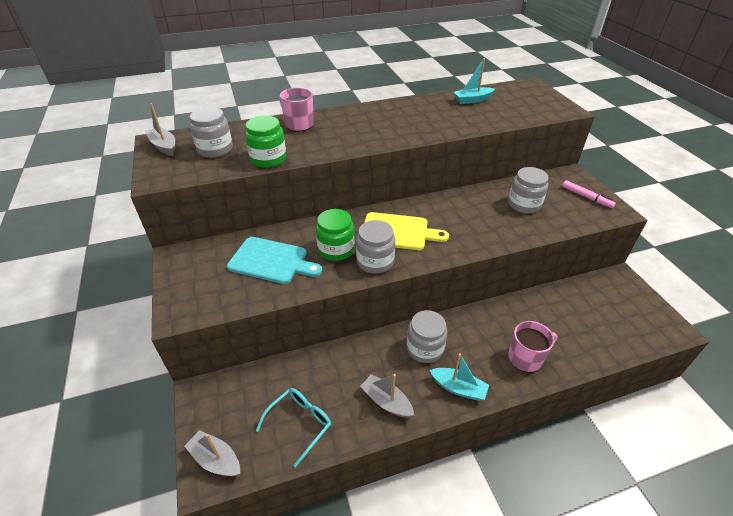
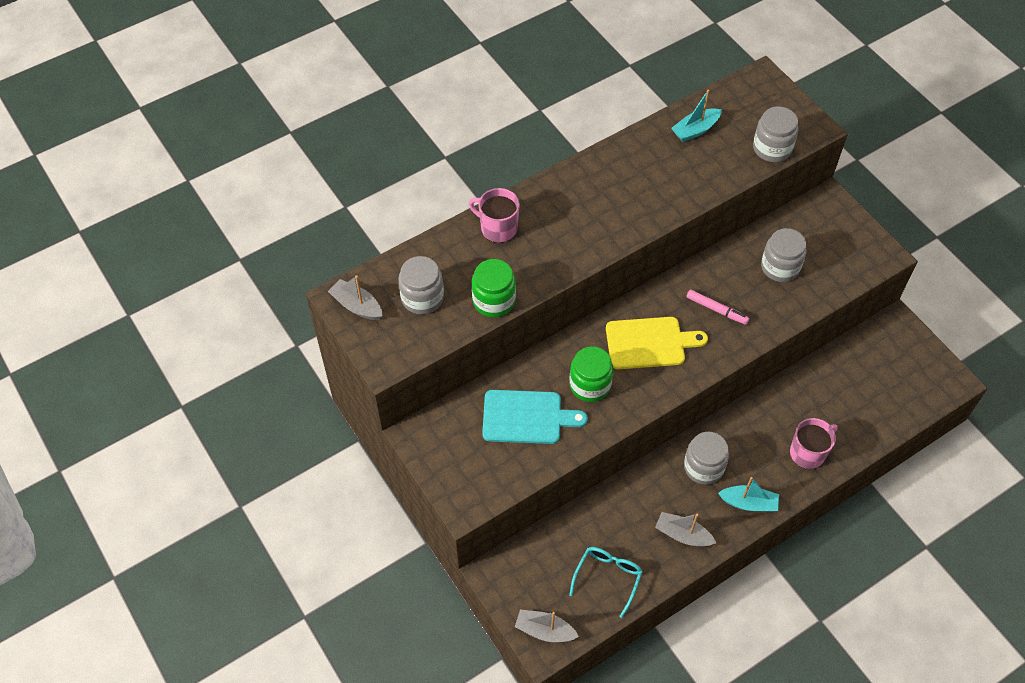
camera: 15 degrees left, 15 degrees up
(375, 261) = (638, 391): grey jar -> grey jar (772, 148)
(586, 197) = (849, 238): pink marker -> pink marker (716, 309)

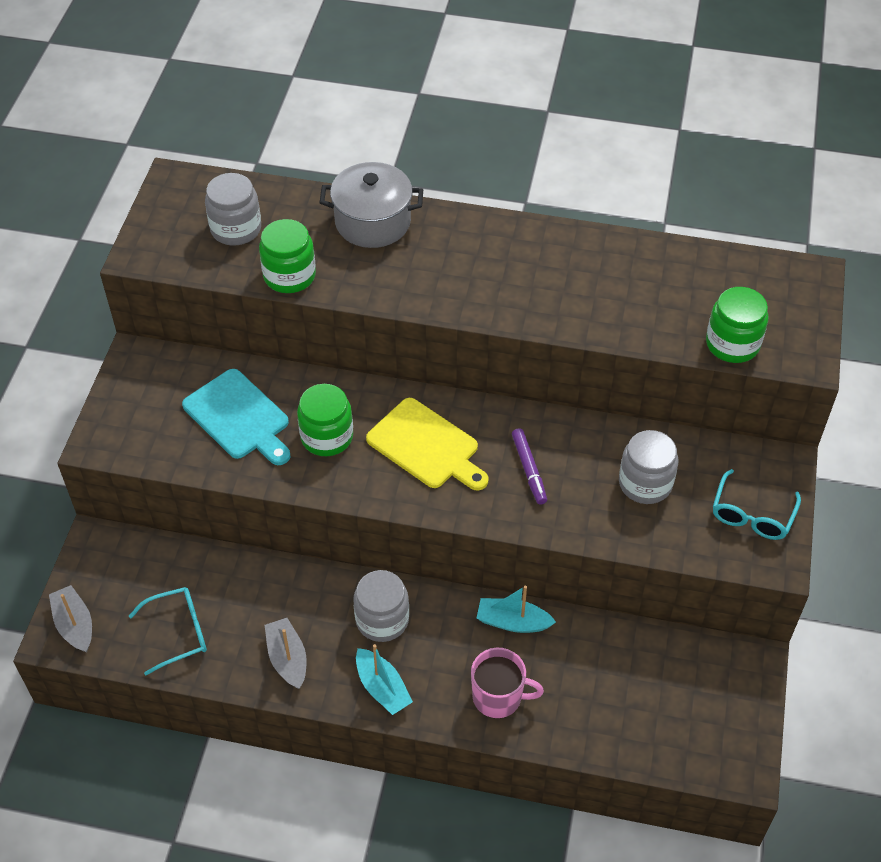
camera: 45 degrees right, 5 degrees down
(357, 306) = (178, 196): grey boat -> none
(498, 228) = (373, 222): pink mug -> grey pot
(695, 130) = (673, 273): turquoise boat -> turquoise boat (513, 622)
(716, 309) = (529, 469): pink marker -> purple marker
(772, 148) = (732, 344): grey jar -> green jar
(847, 240) = (752, 515): none -> turquoise glasses

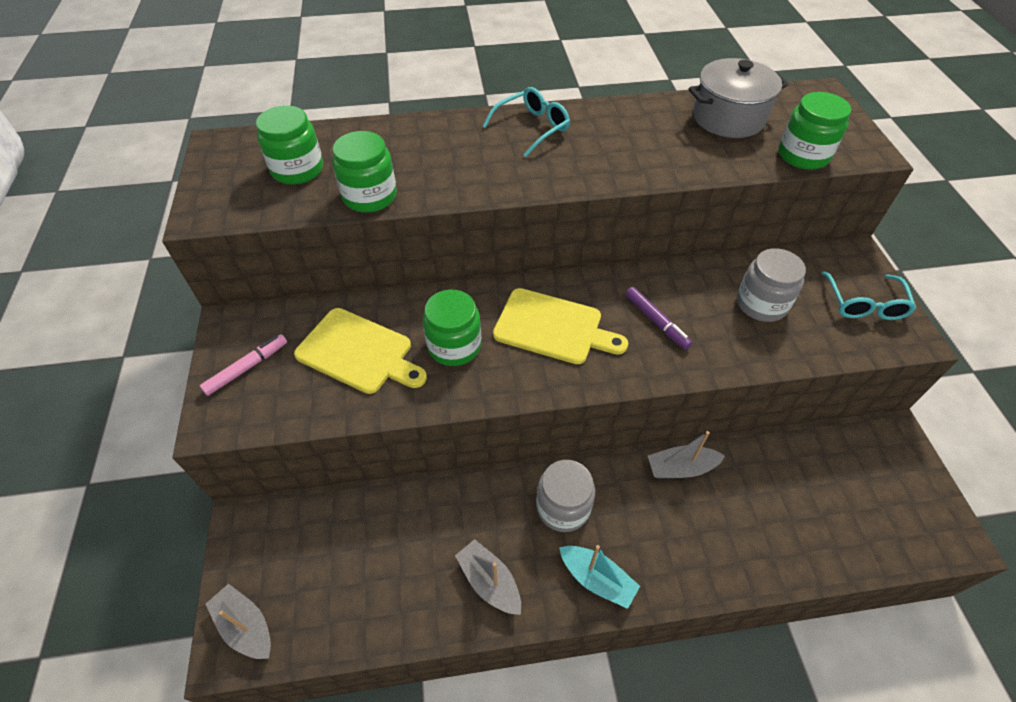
camera: 20 degrees left, 0 degrees up
(138, 403) = (246, 368): none -> pink marker
(179, 632) = (365, 594): turquoise glasses -> turquoise glasses (532, 128)
(236, 229) = (297, 169): grey jar -> green jar
(239, 417) = (358, 352): turquoise cutting board -> yellow cutting board
(373, 222) = (430, 135): grey pot -> grey pot (728, 118)
(498, 697) = (708, 547): pink mug -> none
(513, 622) = (681, 468): turquoise boat -> grey boat

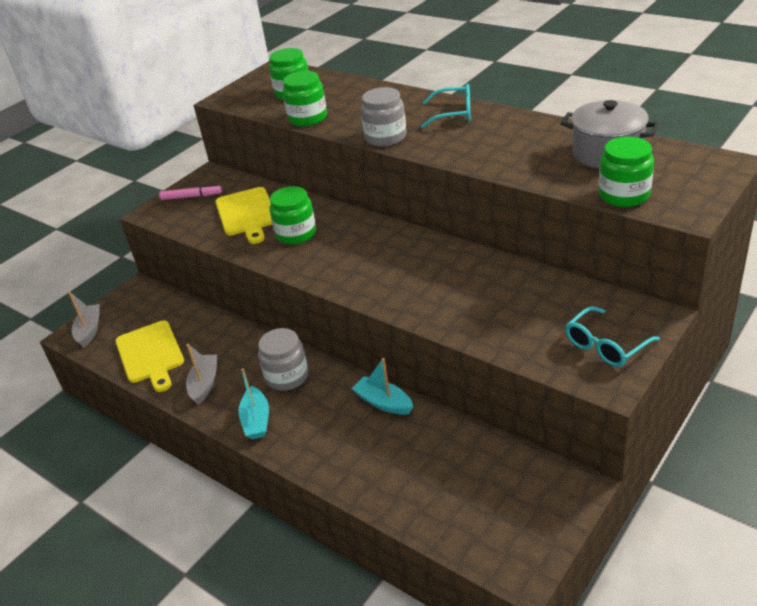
camera: 50 degrees right, 15 degrees down
(553, 327) = (362, 251): yellow cutting board -> yellow cutting board (150, 354)
(656, 321) = (430, 279): purple marker -> none
(681, 468) = (383, 402): grey boat -> turquoise boat
(761, 304) = (520, 305): grey jar -> grey jar (385, 137)

